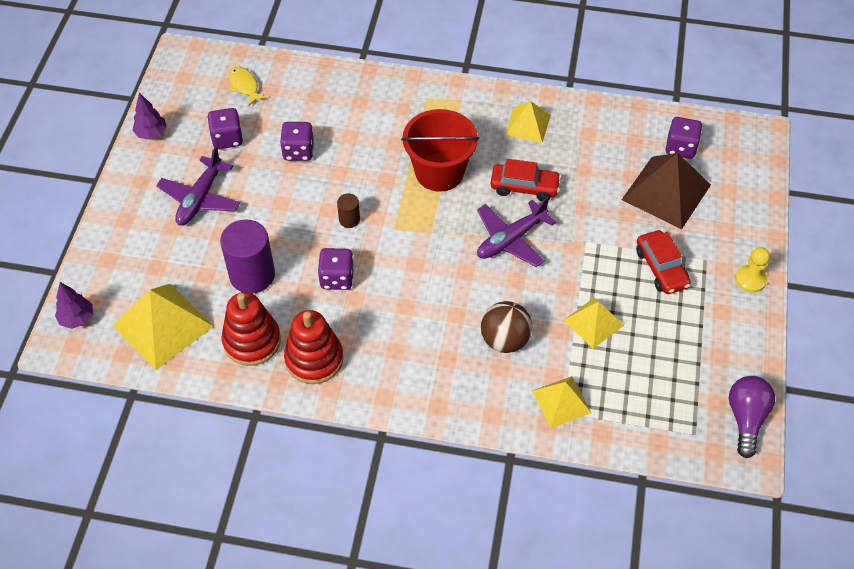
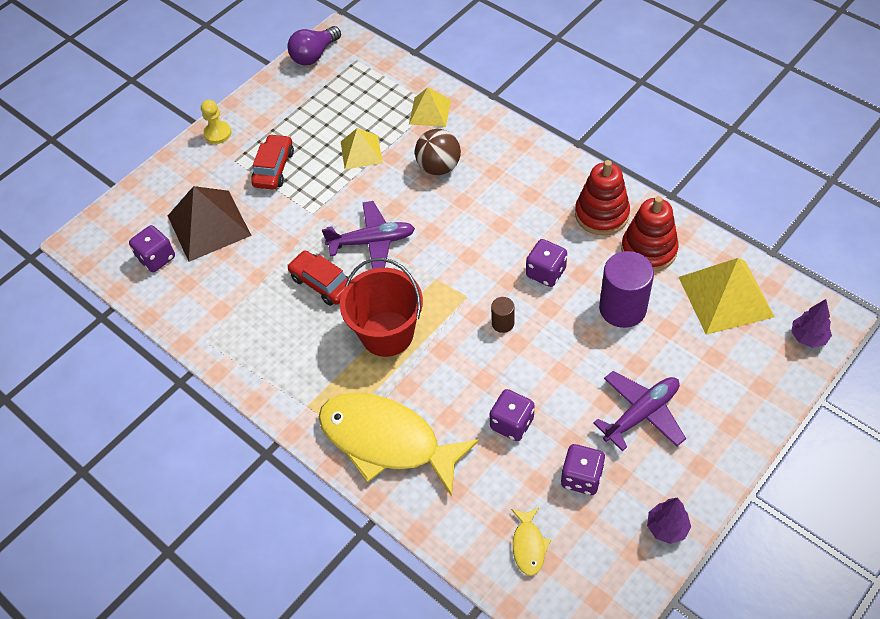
camera: 145 degrees left, 0 degrees up
(385, 103) = (387, 441): none -> yellow fish
(528, 124) = (266, 345): yellow pyramid -> none

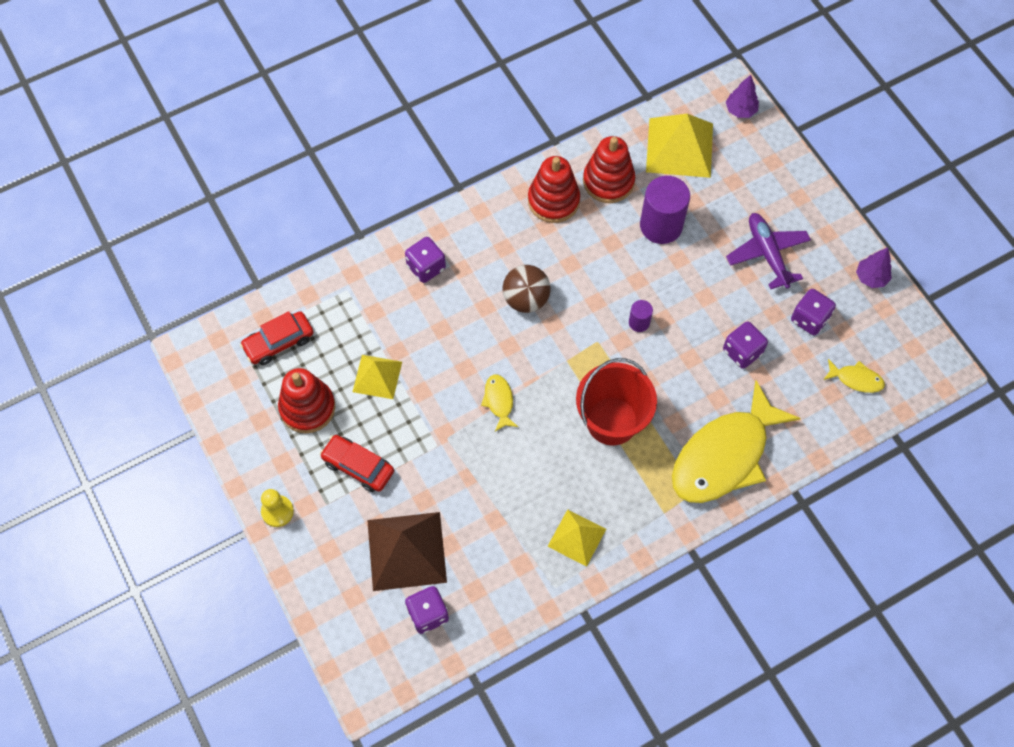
camera: 75 degrees left, 10 degrees up
(314, 55) = (209, 381): purple light bulb -> none
(314, 119) = (307, 407): none -> red stacking toy
(322, 283) = (530, 461): red car -> red car (279, 342)
(372, 242) = (499, 401): purple plane -> yellow fish
(430, 112) = (354, 296): yellow pyramid -> yellow pyramid (576, 537)
(439, 167) = (432, 313): brown ball -> brown ball (526, 299)
(503, 323) = (639, 322): brown cylinder -> purple cylinder
(546, 272) = (598, 269): purple dice -> purple dice (426, 267)

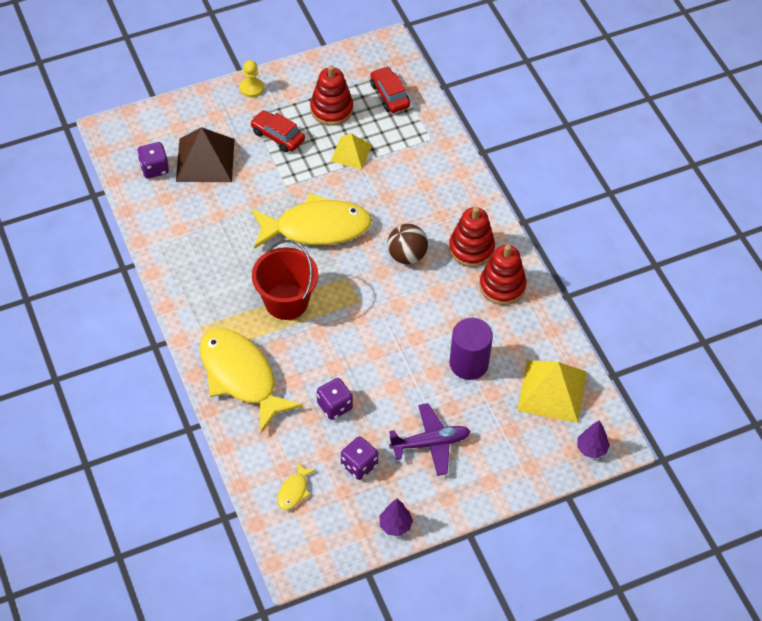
camera: 95 degrees right, 10 degrees down
(358, 466) = (277, 136): red car -> red car turned 90 degrees counterclockwise
(426, 267) = (445, 191): purple dice -> none
(499, 401) = (317, 228): yellow fish -> yellow fish, size x2.43
(576, 537) = (192, 265): yellow pyramid -> none
(608, 181) = (519, 329): red stacking toy -> red stacking toy (471, 249)
(639, 322) = (374, 333): purple cylinder -> none

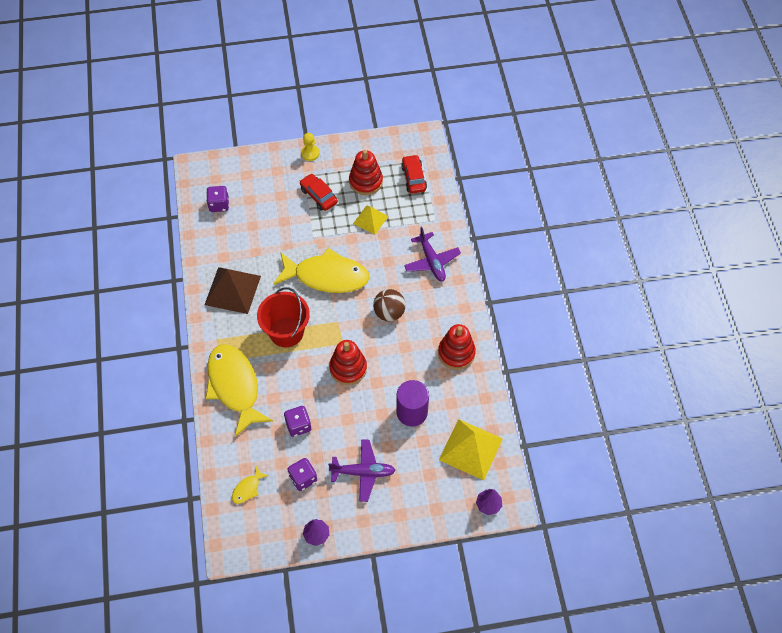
camera: 15 degrees right, 5 degrees up
(205, 160) = (258, 205): brown pyramid -> brown pyramid (232, 290)
(441, 187) = (432, 261): none -> purple plane
(471, 249) = (441, 317): red stacking toy -> red stacking toy (348, 368)

